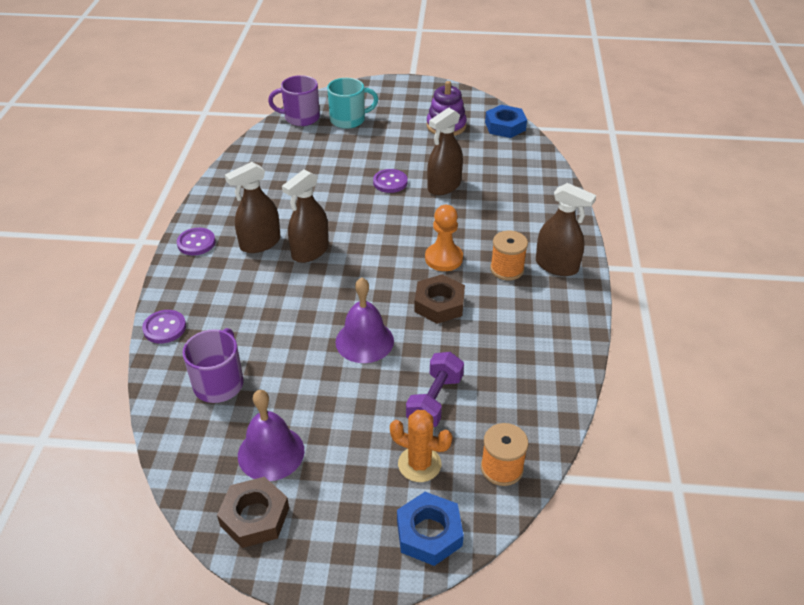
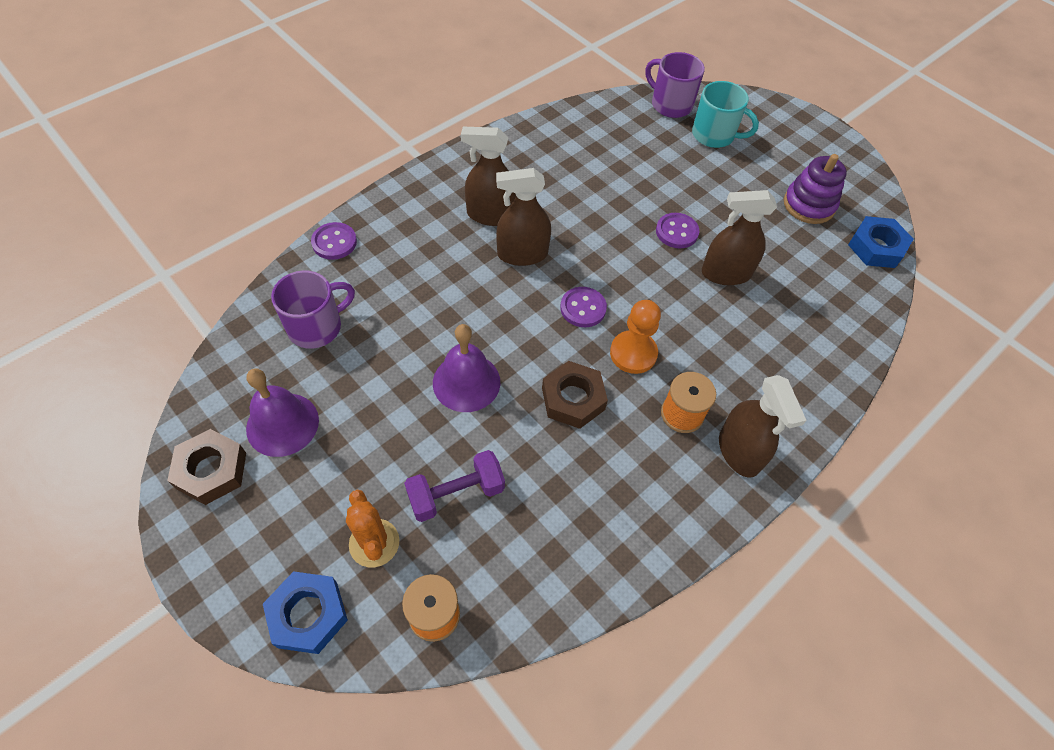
camera: 40 degrees right, 15 degrees up
(196, 243) = (442, 177): purple button -> purple button (583, 308)

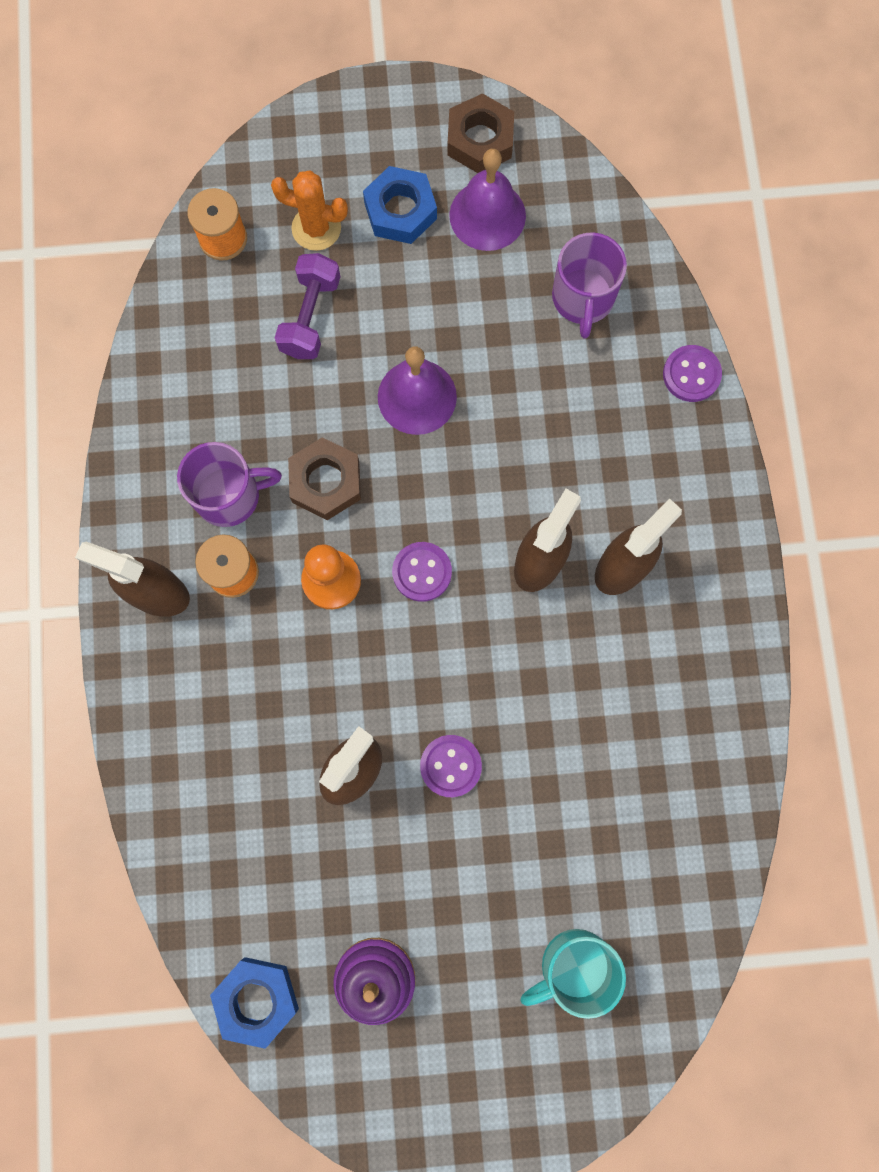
camera: 130 degrees right, 20 degrees up
(308, 614) = (294, 152): blue nut -> blue nut (400, 211)
(670, 104) = (672, 957): purple mug -> purple mug (229, 495)

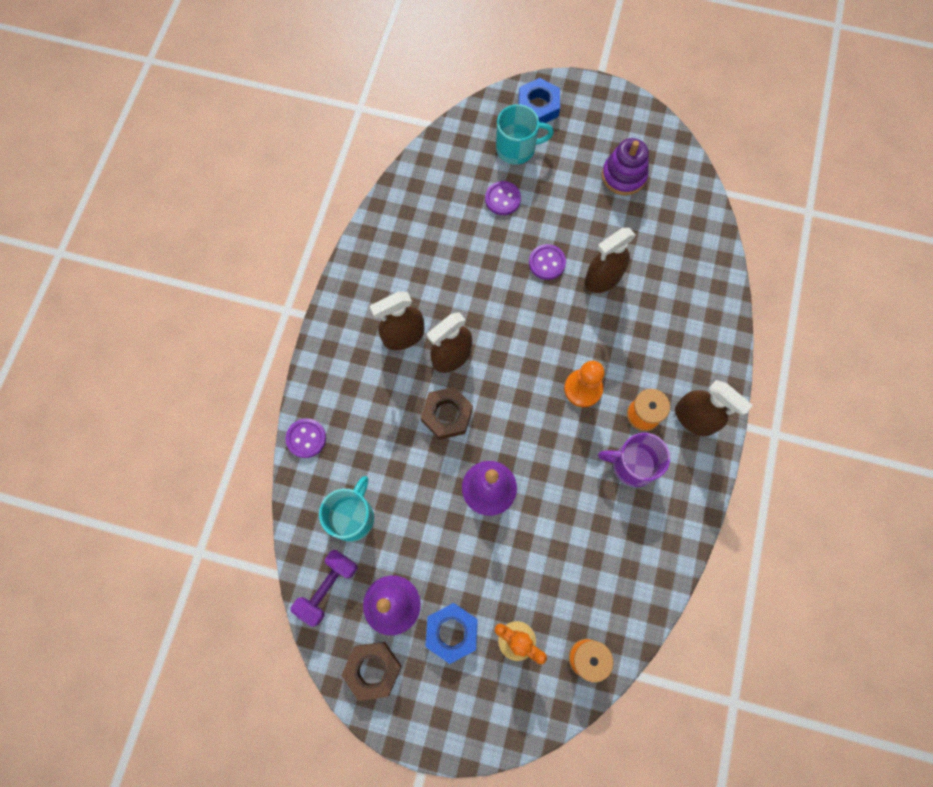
camera: 160 degrees left, 5 degrees down
(257, 999) = (689, 186): blue nut -> blue nut (538, 106)
(310, 316) = (542, 572): purple dumbbell -> purple dumbbell (327, 588)
(326, 482) = (567, 451): brown nut -> brown nut (447, 415)
(422, 572) = (525, 374): purple button -> purple button (502, 199)
(583, 298) = (352, 517): purple mug -> turquoise mug

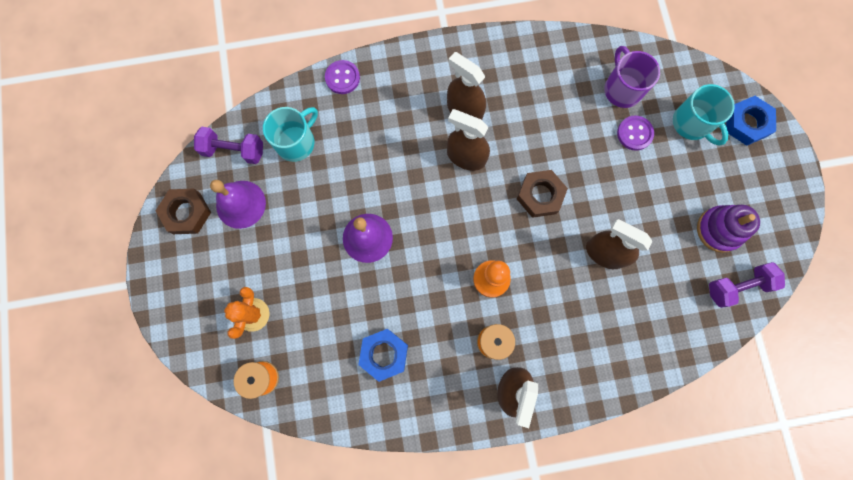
camera: 65 degrees right, 5 degrees up
(352, 517) = (296, 142): turquoise mug -> turquoise mug turned 45 degrees counterclockwise
(447, 415) = (413, 176): brown nut -> brown nut (540, 195)
(452, 632) = (239, 260): blue nut -> blue nut (384, 354)
(547, 263) = (593, 198): purple button -> none
(632, 465) = (443, 350): purple mug -> purple mug (622, 89)
(679, 187) = (737, 286): none -> purple dumbbell

